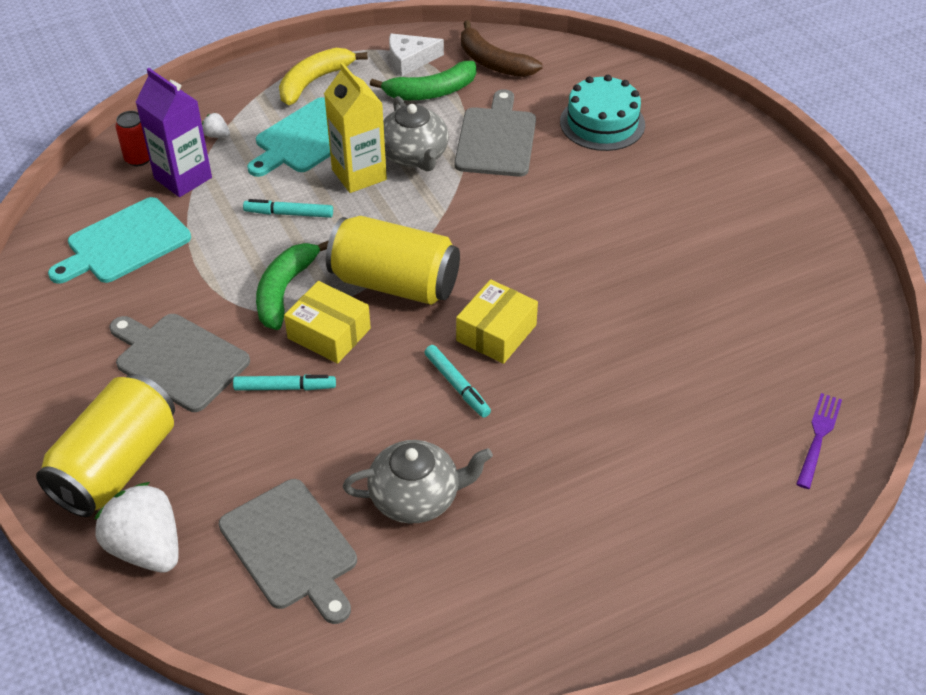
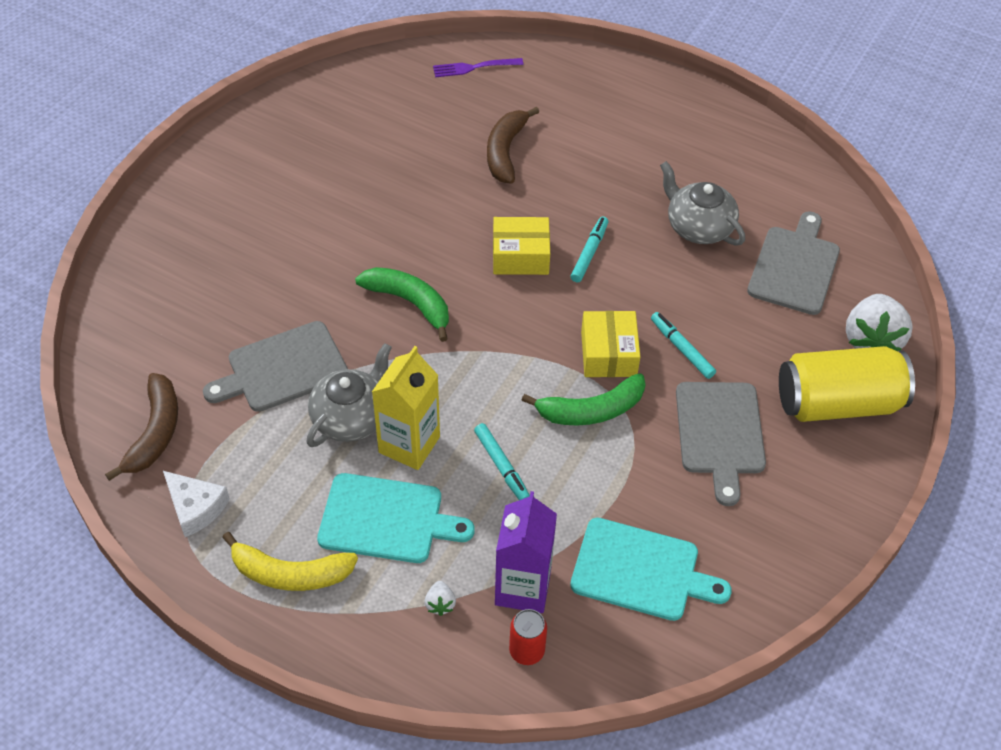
camera: 125 degrees left, 5 degrees up
(394, 283) = (522, 343): yellow can -> none
(431, 92) = (241, 458): green banana -> green banana (410, 303)
(602, 123) = (205, 304): turquoise cake -> none
(653, 394) = (505, 151): none -> brown banana

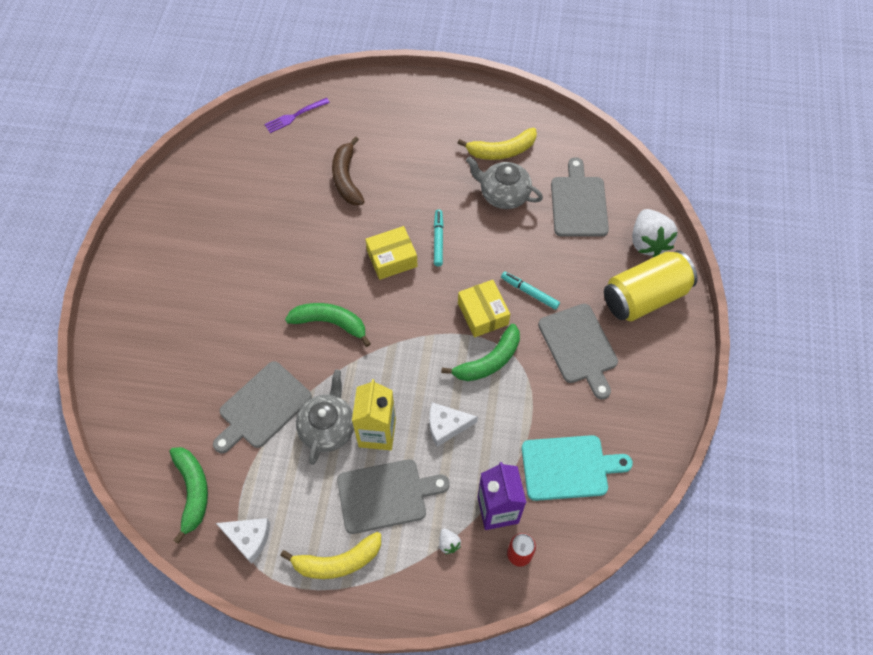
camera: 20 degrees left, 10 degrees up
(155, 432) = (192, 491): brown banana -> green banana
(387, 519) = (386, 495): turquoise cutting board -> grey cutting board
(501, 466) = (446, 425): turquoise marker -> white cheese
(718, 178) = (501, 151): none -> yellow banana

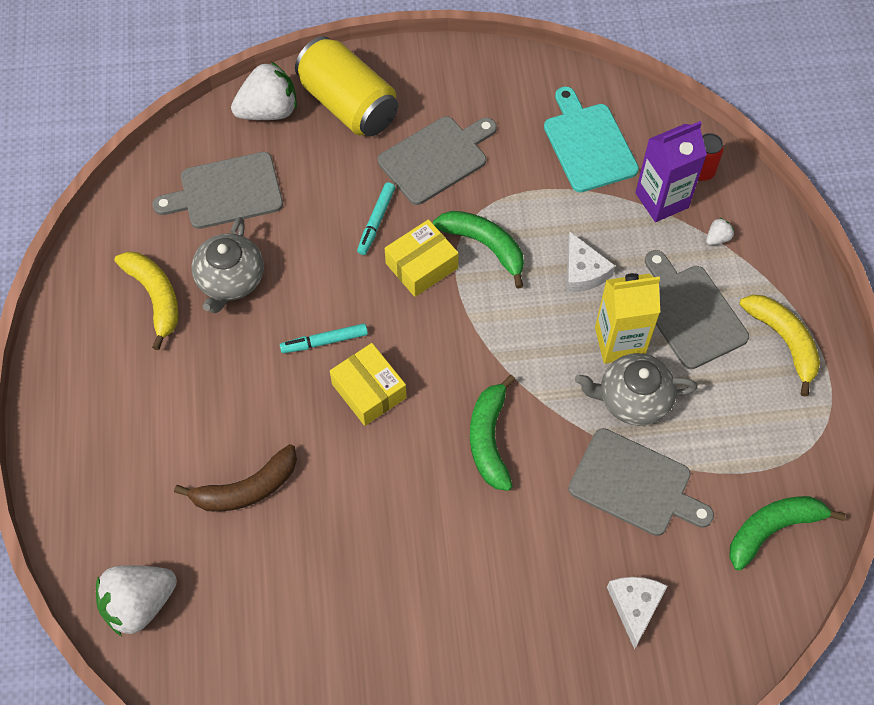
camera: 105 degrees left, 0 degrees up
(248, 538) = (799, 444): white cheese -> white cheese (635, 606)
(295, 116) = (139, 604): purple fork -> white strawberry

